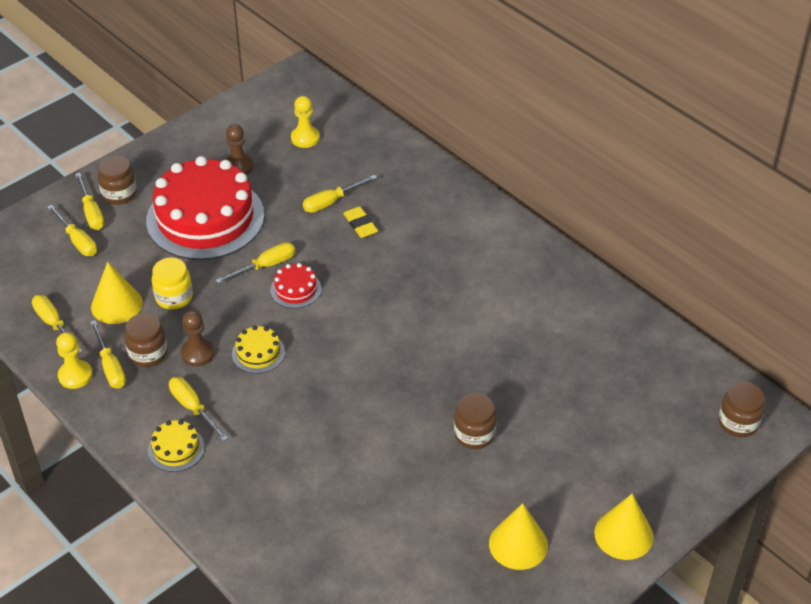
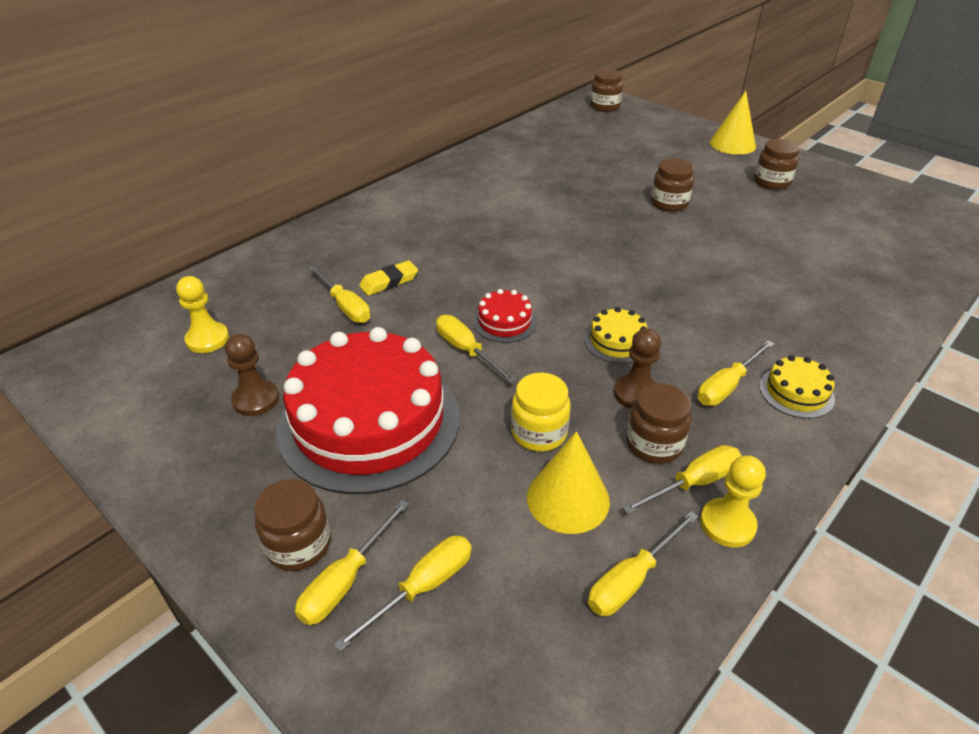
camera: 95 degrees left, 5 degrees down
(91, 212) = (346, 580): yellow screwdriver -> yellow screwdriver turned 150 degrees clockwise
(518, 544) = (771, 182): yellow cone -> brown jar

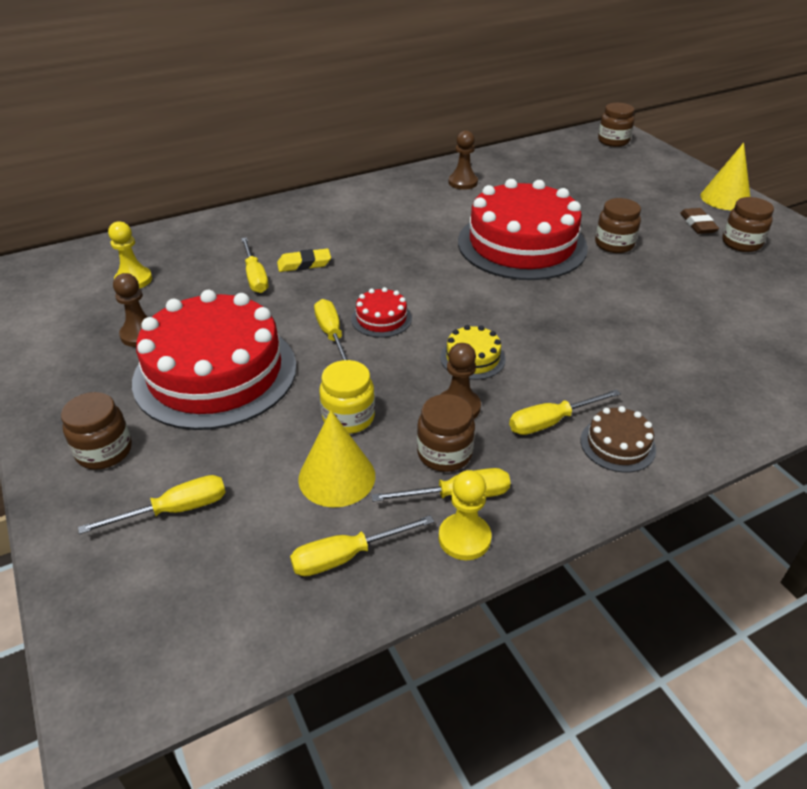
camera: 20 degrees right, 0 degrees up
(346, 580) = (122, 487): yellow screwdriver -> none
(494, 168) = (463, 182): none -> brown pawn
(588, 219) = (522, 244): none -> red cake
(726, 172) = (697, 224): none -> brown eraser
(796, 392) = (617, 444): yellow cake -> brown cake

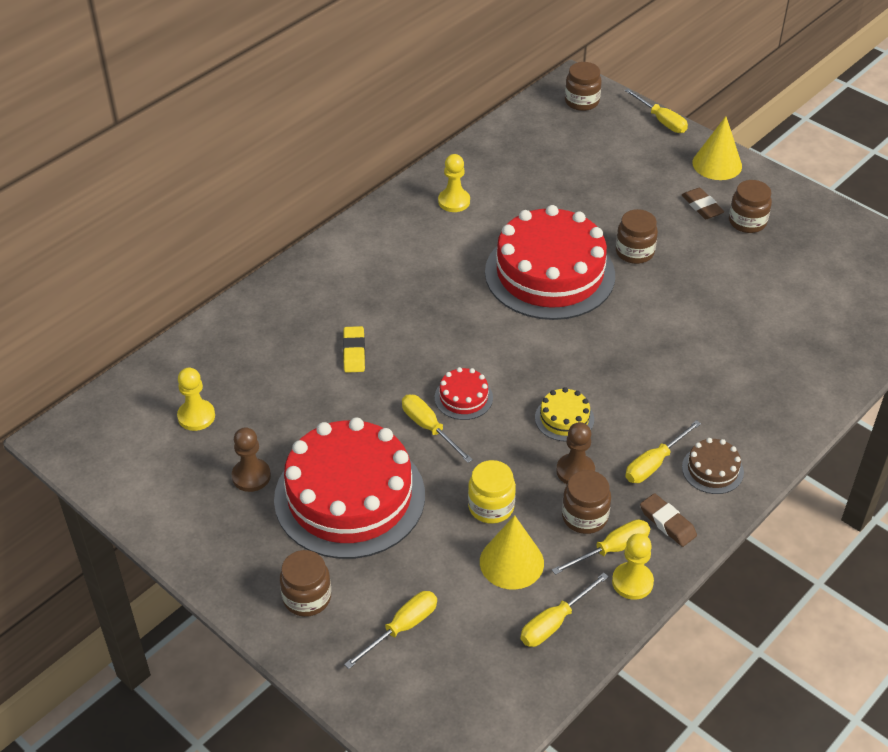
camera: 20 degrees left, 5 degrees up
(255, 277) = (315, 380): yellow screwdriver -> yellow screwdriver (661, 121)
(304, 264) = (354, 352): yellow eraser -> yellow eraser turned 60 degrees counterclockwise
(463, 182) = (454, 201): brown pawn -> yellow pawn
(538, 485) = (667, 523): none -> brown eraser

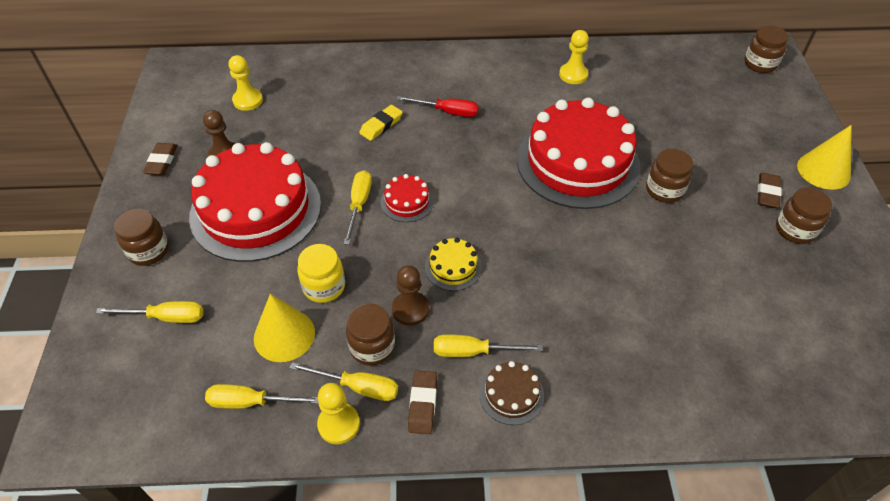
camera: 45 degrees right, 5 degrees up
(198, 525) = (162, 161): none -> brown eraser
(394, 302) = (447, 112): none -> red screwdriver
(661, 121) = (813, 112): yellow screwdriver -> none

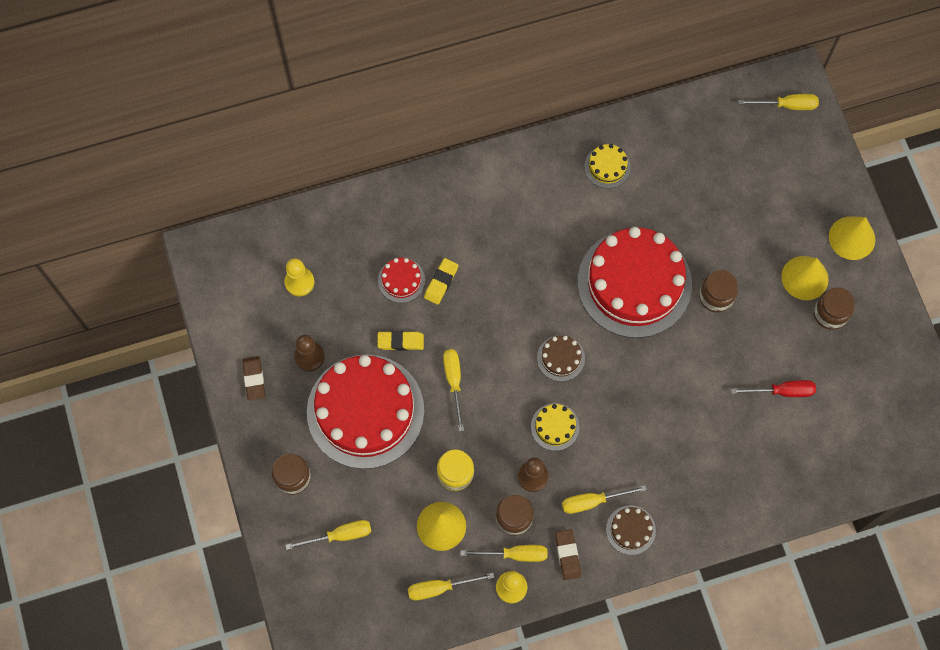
camera: 15 degrees left, 20 degrees up
(320, 162) = (400, 342): none -> yellow eraser
(407, 202) = (494, 368): red cake -> red cake (401, 280)
(447, 112) = (498, 249): red screwdriver -> red screwdriver (782, 391)
(480, 208) = (560, 358): none -> brown cake
(573, 75) = (607, 167): yellow pawn -> yellow cake
(760, 64) = (787, 105): brown jar -> yellow screwdriver
(767, 193) = (804, 278): brown eraser -> yellow cone

